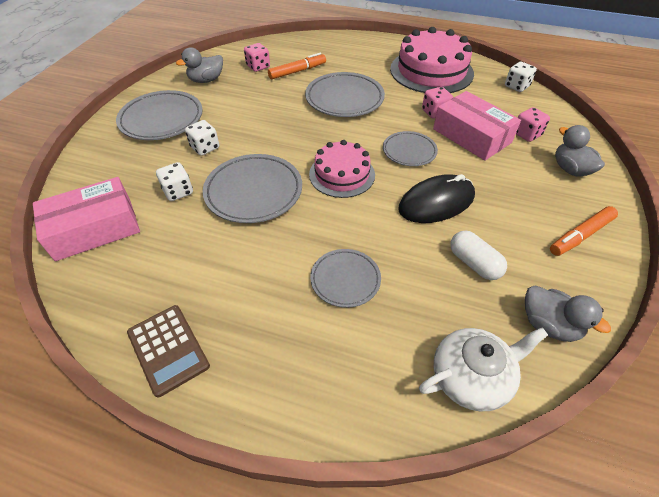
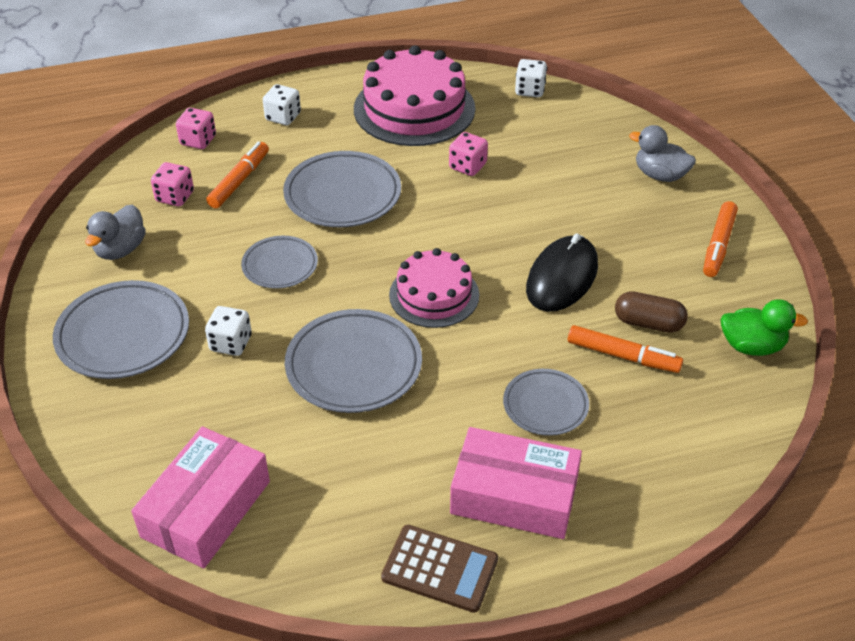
camera: 35 degrees left, 5 degrees down
(178, 191) = (260, 413): white dice -> white dice (283, 117)
(409, 151) = (482, 230): grey plate -> grey plate (280, 266)
(433, 276) = (623, 356): none -> orange marker
(471, 136) = (532, 179): pink box -> pink box (514, 495)
(471, 377) = (726, 426): white teapot -> none
(474, 263) = (648, 323): white capsule -> brown capsule
(526, 134) = (587, 151): pink dice -> pink dice (198, 141)
(548, 325) = (752, 346): grey duck -> green duck

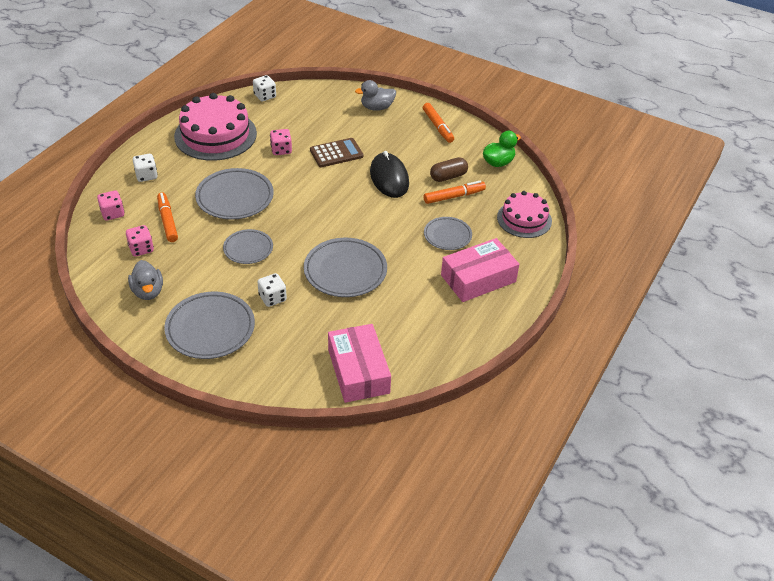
camera: 45 degrees left, 0 degrees up
(434, 295) = (341, 218): pink cake -> pink cake (524, 219)
(440, 569) = (484, 325): brown calculator -> brown calculator (336, 153)

